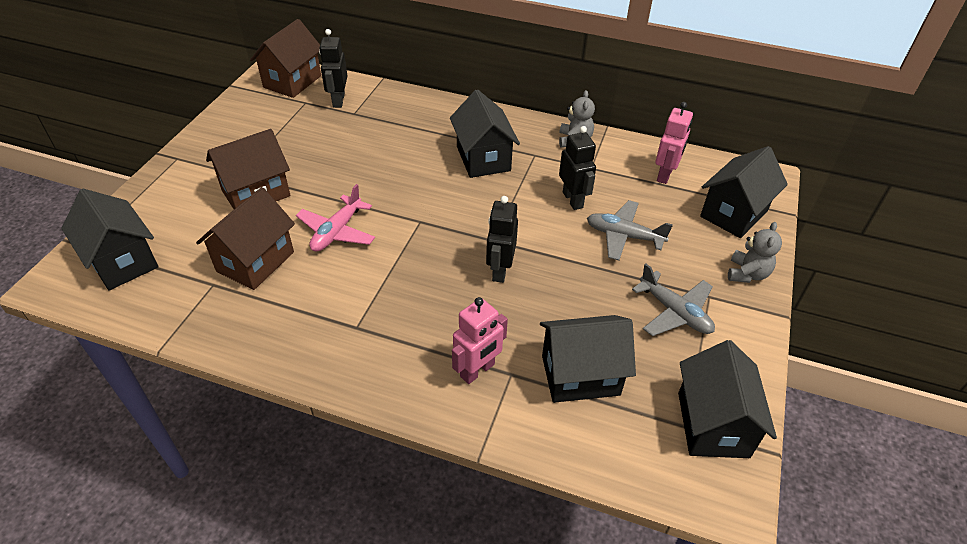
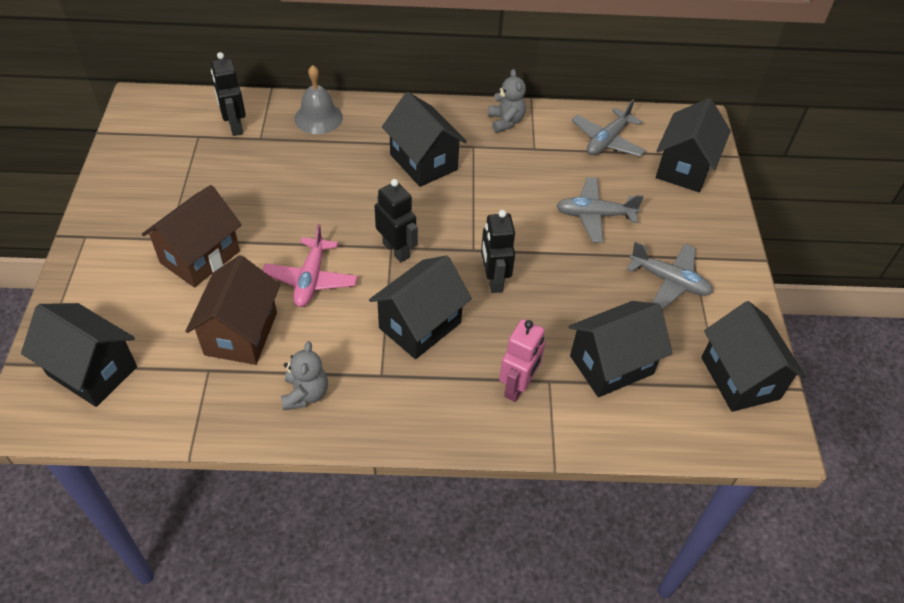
camera: 20 degrees left, 5 degrees up
(292, 81) = (170, 113): brown house -> none
(410, 107) = (318, 118): none -> grey bell
(412, 293) = (420, 325): none -> black house
(573, 200) = (531, 188): black robot -> black robot (396, 250)
(665, 175) = (607, 141): pink robot -> grey plane
(747, 274) = (717, 227): grey teddy bear -> grey teddy bear (305, 394)

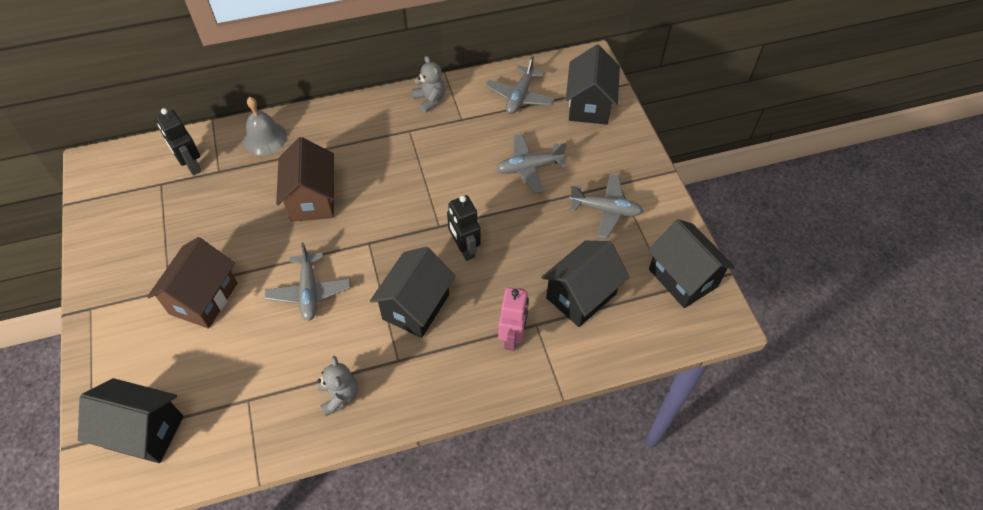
camera: 15 degrees left, 5 degrees up
(241, 333) = (265, 358): brown house -> brown house (312, 199)
(311, 279) = (309, 291): pink plane -> grey plane
(396, 250) = (374, 244): black robot -> none
(423, 162) = (371, 156): black house -> none

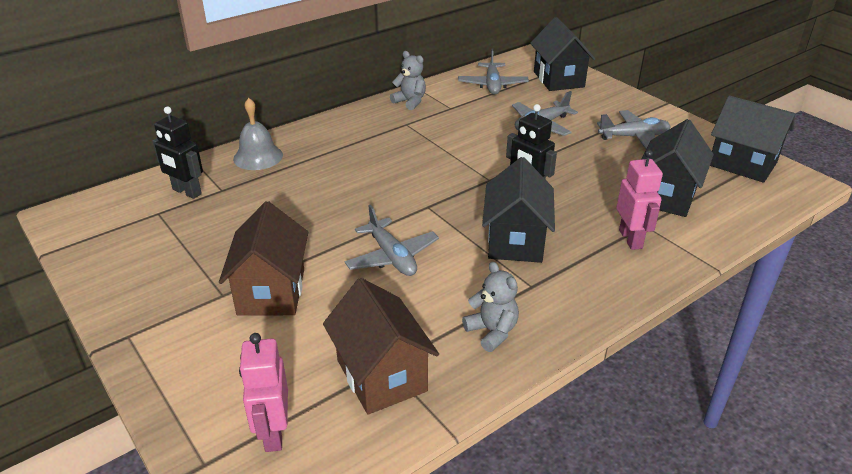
camera: 20 degrees left, 20 degrees down
(144, 431) = (273, 433): black house -> pink robot
(312, 199) = (342, 189): brown house -> brown house (381, 375)

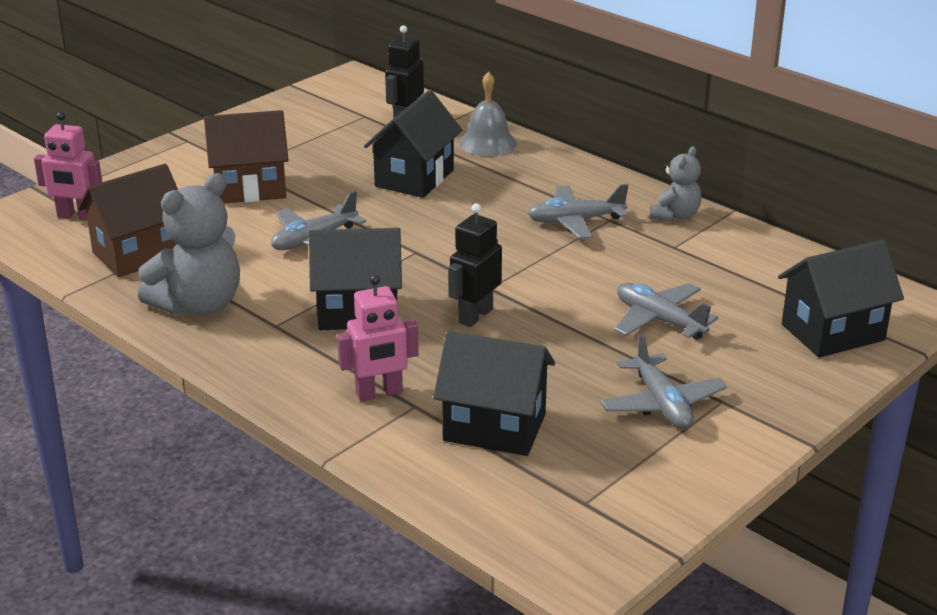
camera: 80 degrees right, 5 degrees down
(273, 433) = (76, 216): pink robot -> pink robot turned 150 degrees counterclockwise
(492, 85) = (770, 274): grey plane -> grey plane (575, 221)
(492, 332) = (199, 305): grey teddy bear -> grey teddy bear, size x1.77
(742, 164) = (619, 510): black house -> black house (414, 178)

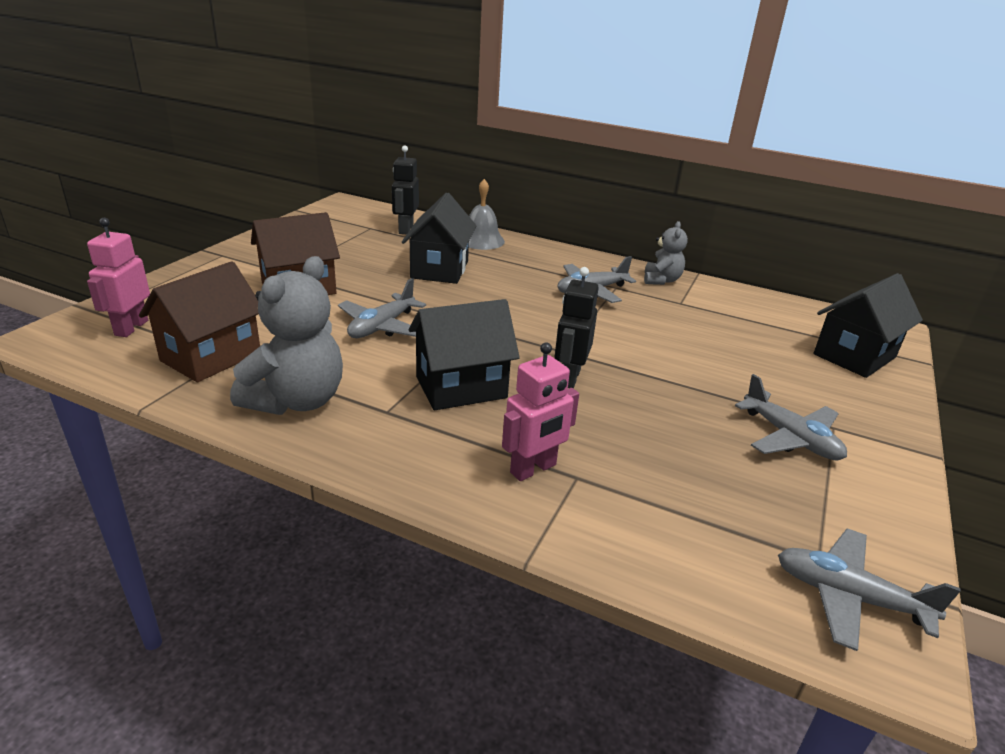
camera: 20 degrees left, 0 degrees up
(76, 216) = (131, 328): pink robot -> pink robot turned 105 degrees clockwise
(494, 427) = (668, 488): black house -> none
(659, 320) = (721, 362): grey plane -> grey plane (848, 597)

